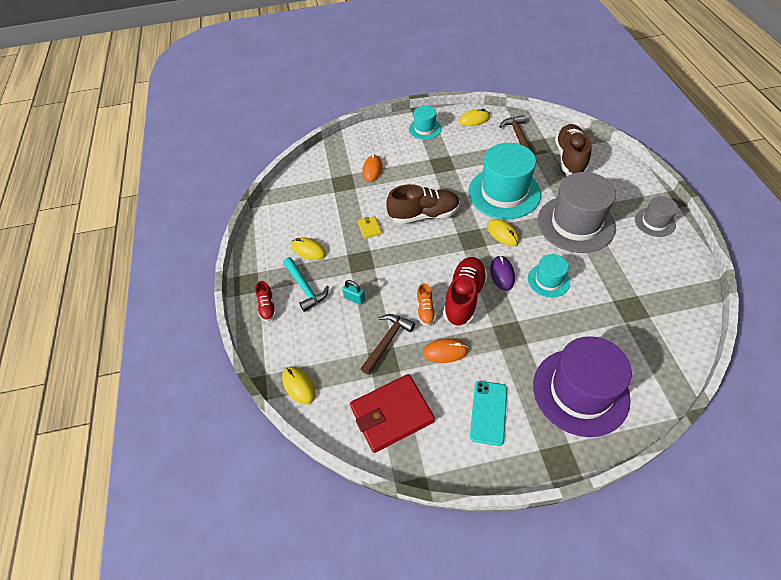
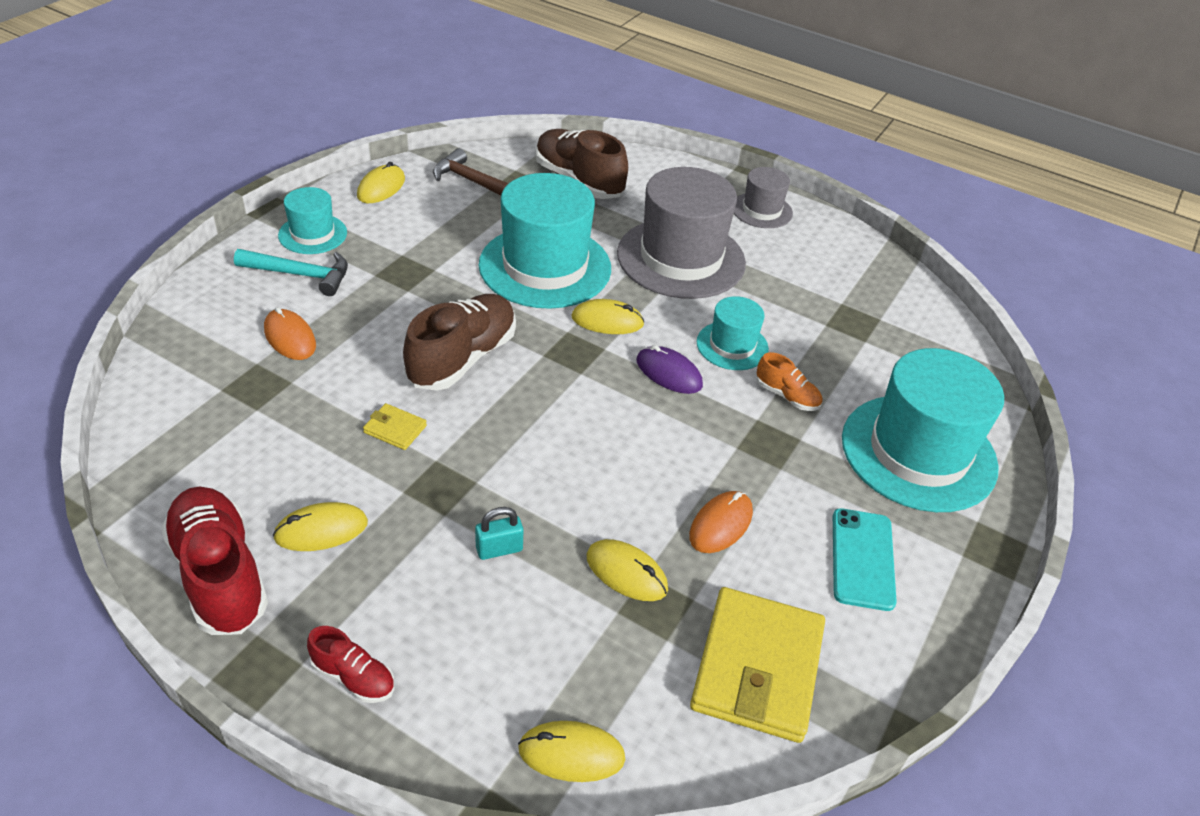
camera: 55 degrees left, 10 degrees down
(305, 288) = (390, 594): turquoise hammer -> turquoise hammer (301, 275)
(387, 341) = (626, 573): brown hammer -> yellow mouse
(392, 414) = (757, 668): red wallet -> yellow wallet
(425, 310) = (627, 489): orange shoe -> orange shoe (787, 396)
(464, 297) = (658, 435): red shoe -> red shoe (220, 574)
(488, 412) = (862, 559): turquoise phone -> turquoise phone turned 45 degrees clockwise
(580, 391) = (918, 452): purple hat -> turquoise hat

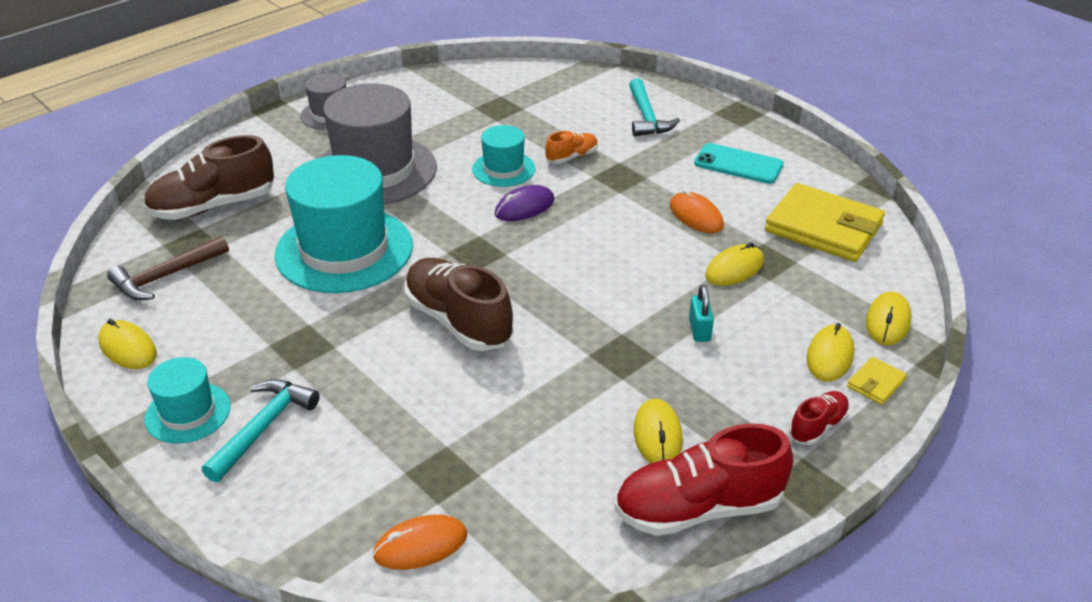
camera: 70 degrees left, 5 degrees down
(290, 338) = (373, 443): orange mouse -> orange mouse (420, 545)
(395, 429) = (541, 376): yellow wallet -> yellow wallet (875, 383)
(607, 321) = (443, 227): yellow mouse -> yellow mouse (829, 356)
(918, 452) = (647, 117): turquoise hat -> turquoise hammer

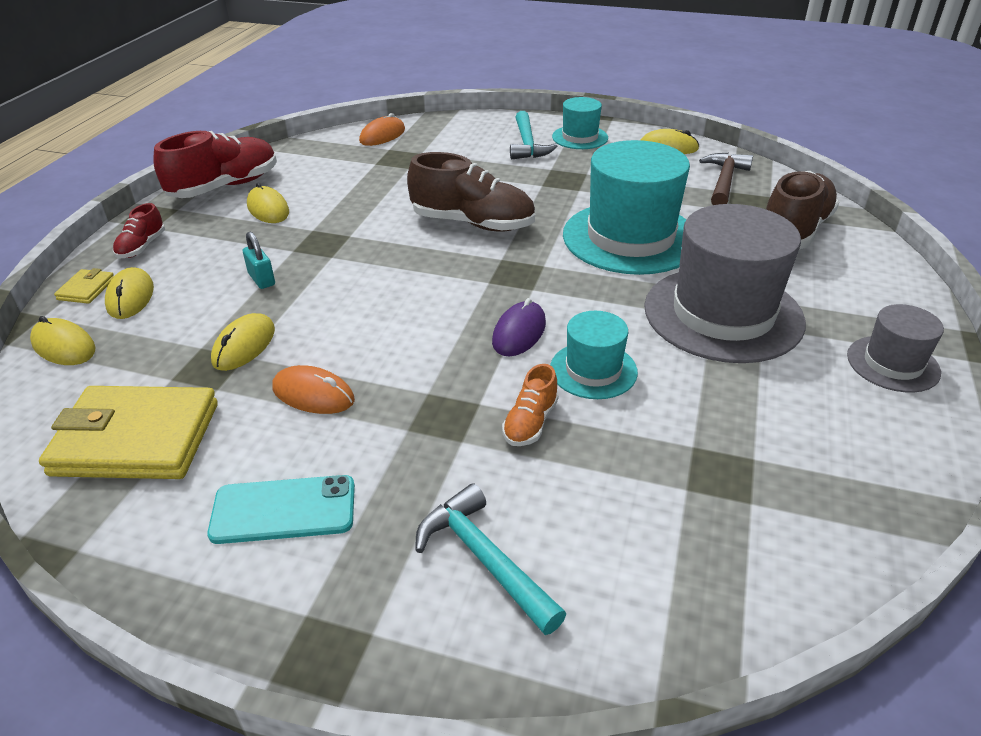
camera: 150 degrees right, 0 degrees up
(888, 321) = (63, 346): yellow mouse -> yellow mouse turned 45 degrees counterclockwise

